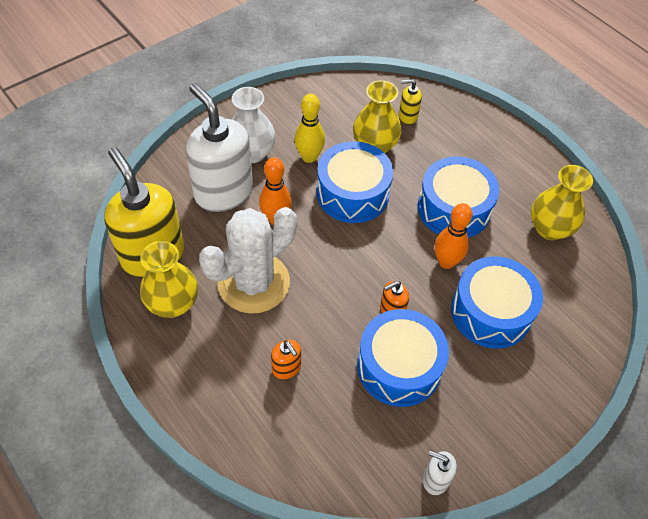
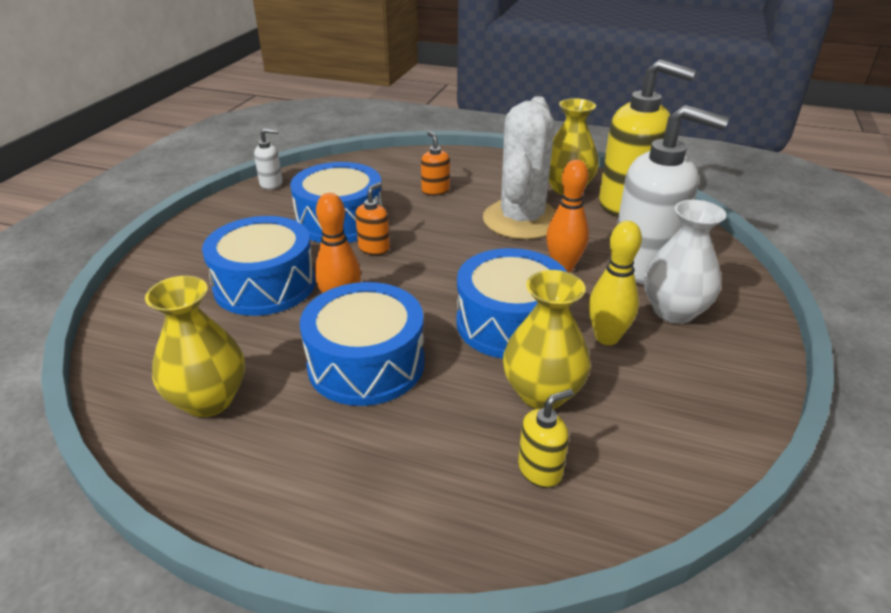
camera: 150 degrees right, 20 degrees down
(286, 368) = (435, 190): orange soap dispenser -> orange soap dispenser turned 45 degrees clockwise

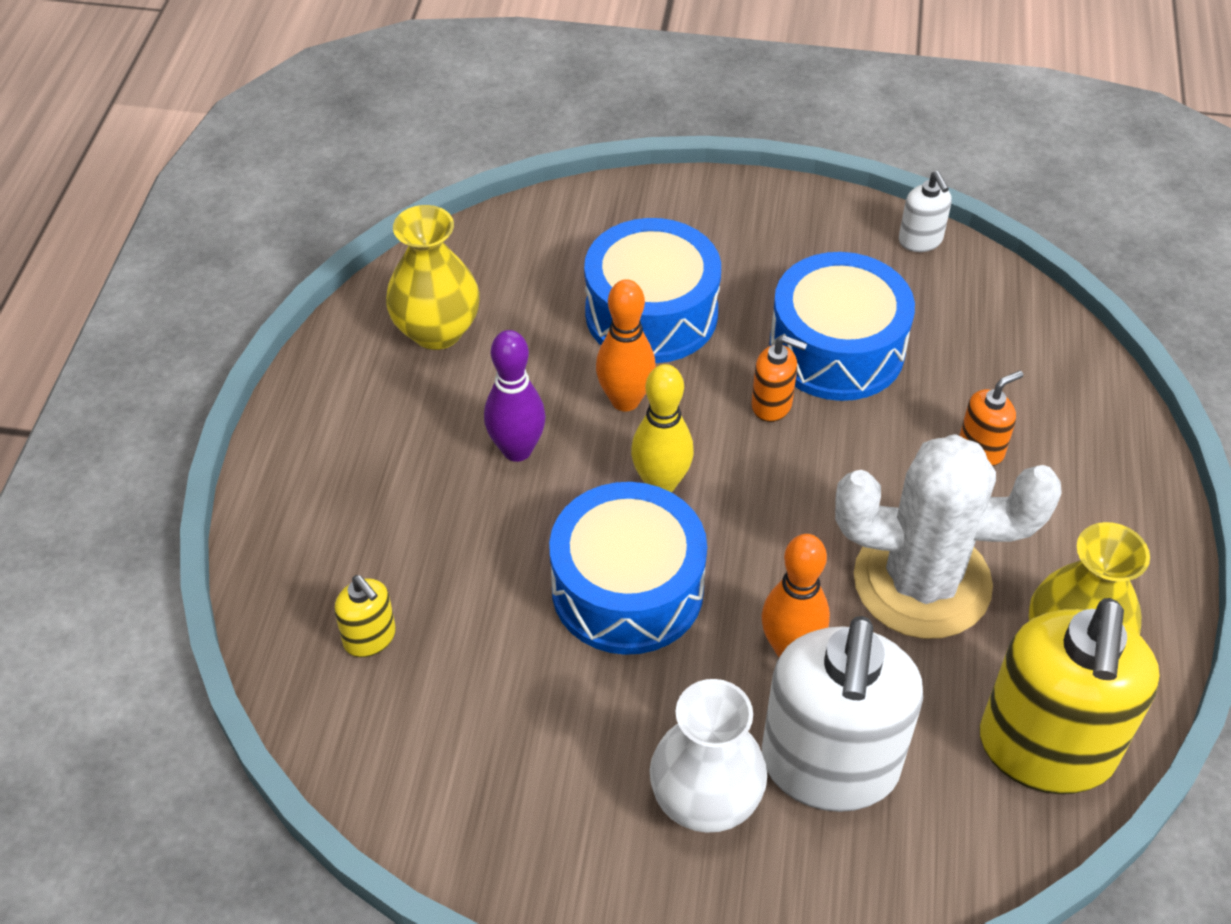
camera: 80 degrees right, 15 degrees up
(366, 363) = (517, 450): blue drum -> purple bowling pin
(542, 393) = (493, 634): yellow vase -> none
(607, 338) = (619, 707): yellow bowling pin -> yellow bowling pin (661, 483)

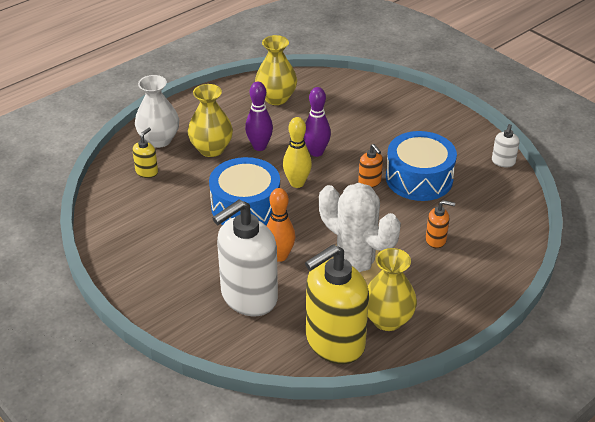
camera: 40 degrees right, 10 degrees down
(370, 638) = (147, 172): yellow soap dispenser -> yellow soap dispenser turned 150 degrees counterclockwise
(437, 510) = (211, 149): none -> yellow vase
(625, 400) = (316, 152): orange bowling pin -> purple bowling pin
(651, 313) = (360, 131): blue drum -> none
(705, 800) = (194, 279): white vase -> white vase (159, 140)

